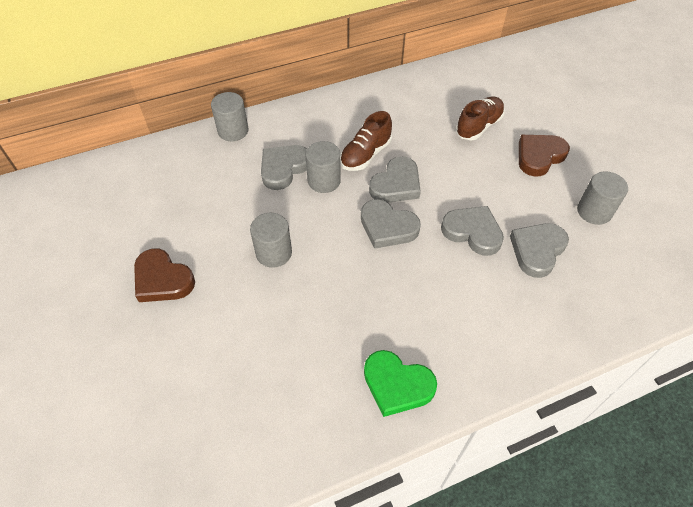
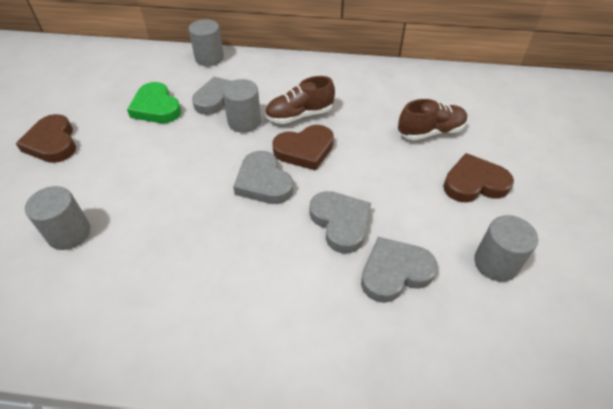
camera: 30 degrees right, 5 degrees down
(274, 253) = (150, 160): grey cylinder -> grey cylinder (69, 233)
(396, 184) = (304, 150): grey heart -> brown heart
(397, 385) = (139, 327): green heart -> green heart (156, 107)

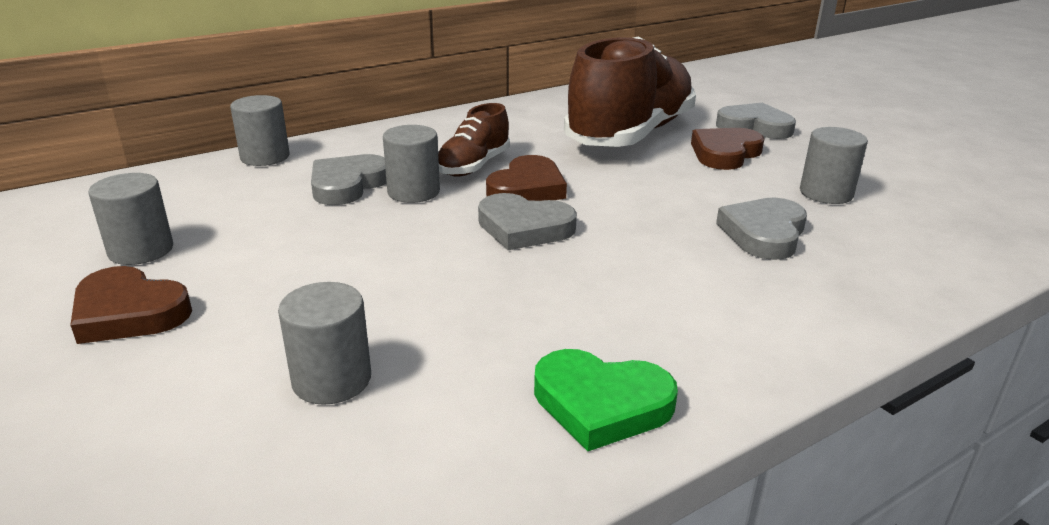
camera: 40 degrees left, 20 degrees down
(95, 104) = (141, 250): none -> grey cylinder
(156, 107) = (259, 220): green heart -> green heart (601, 404)
(340, 223) = (658, 223): grey heart -> grey heart (754, 127)
(430, 132) = (630, 135): brown shoe -> brown shoe, size x2.08

